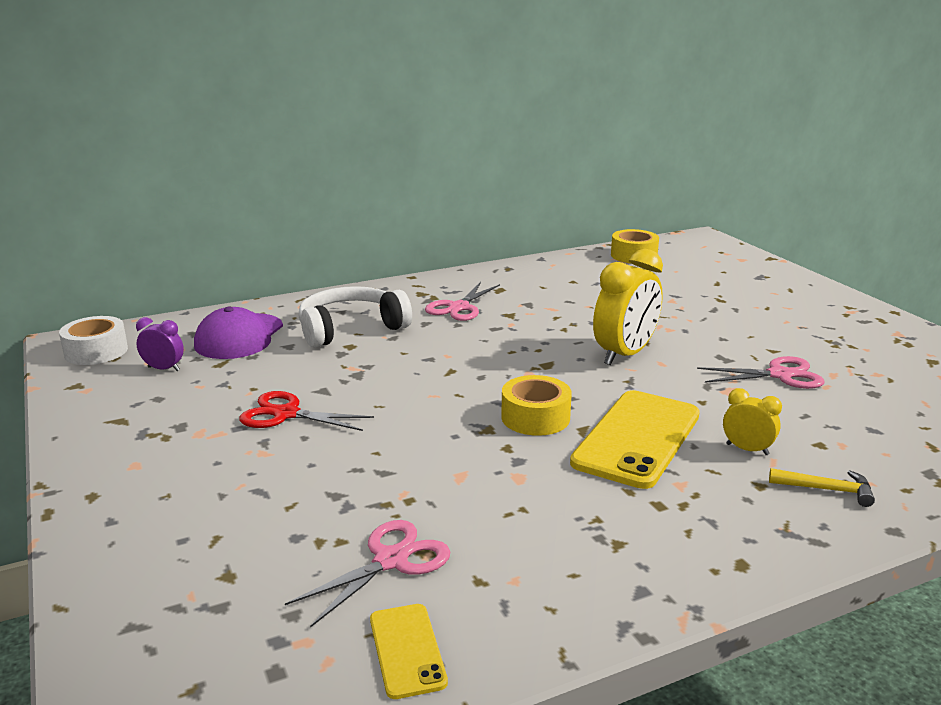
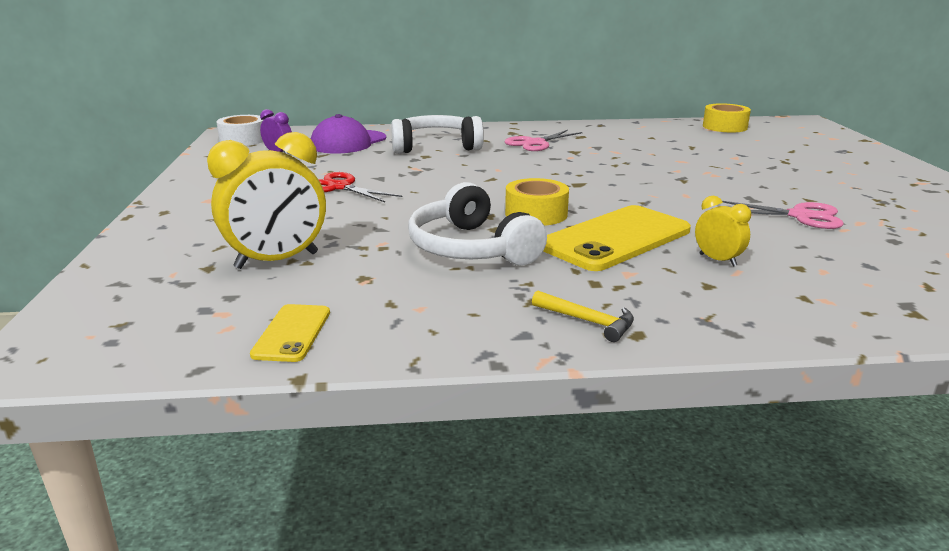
camera: 20 degrees right, 0 degrees up
(390, 560) = (333, 279): pink scissors -> none
(504, 482) = (470, 248): none -> white headphones
(625, 355) = (655, 186): yellow clock -> yellow clock (277, 261)
(827, 489) = (776, 299): yellow hammer -> yellow hammer (588, 321)

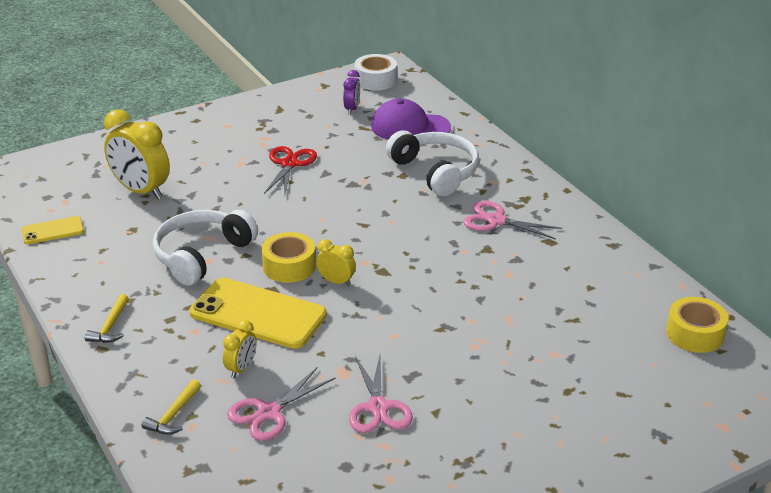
camera: 65 degrees right, 10 degrees up
(581, 201) = (336, 281): none -> yellow clock
(803, 259) = (269, 412): none -> pink scissors
(803, 307) = (173, 415): none -> yellow hammer

